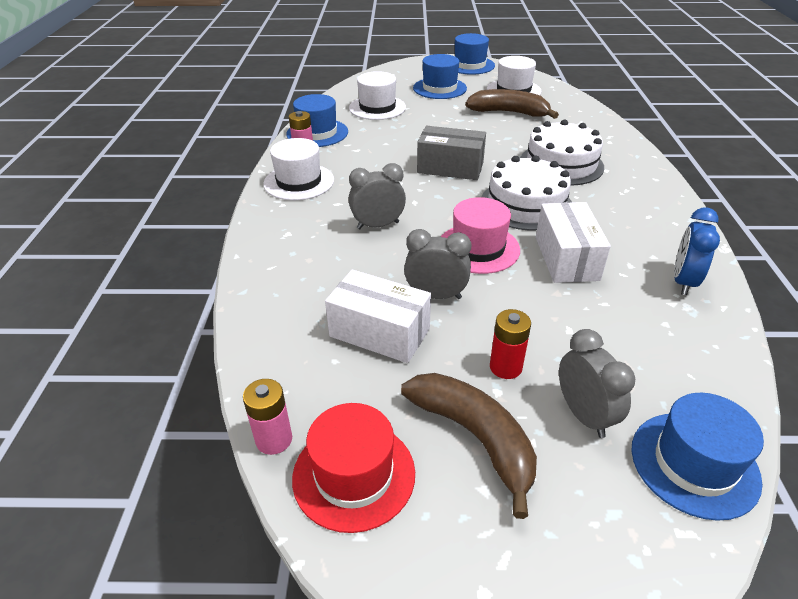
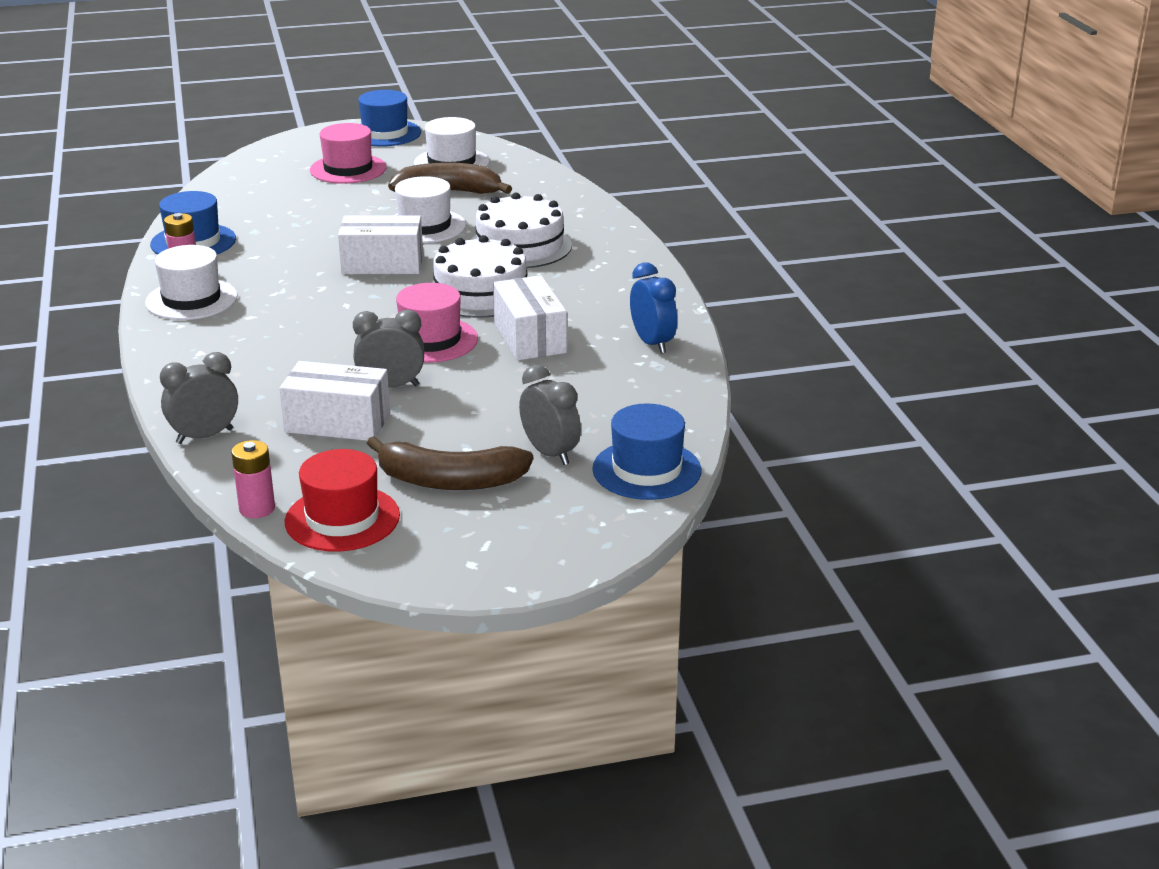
camera: 15 degrees left, 10 degrees down
(377, 108) = (266, 202): white hat -> white hat (424, 226)
(378, 225) = (307, 332): grey clock -> grey clock (204, 436)
(439, 88) = (348, 169): blue hat -> pink hat
(450, 168) = (382, 264): grey box -> white box
(475, 437) = (450, 481): brown banana -> brown banana turned 150 degrees clockwise
(505, 367) = (473, 431): red battery -> none
(683, 281) = (652, 343): blue clock -> blue clock turned 150 degrees clockwise

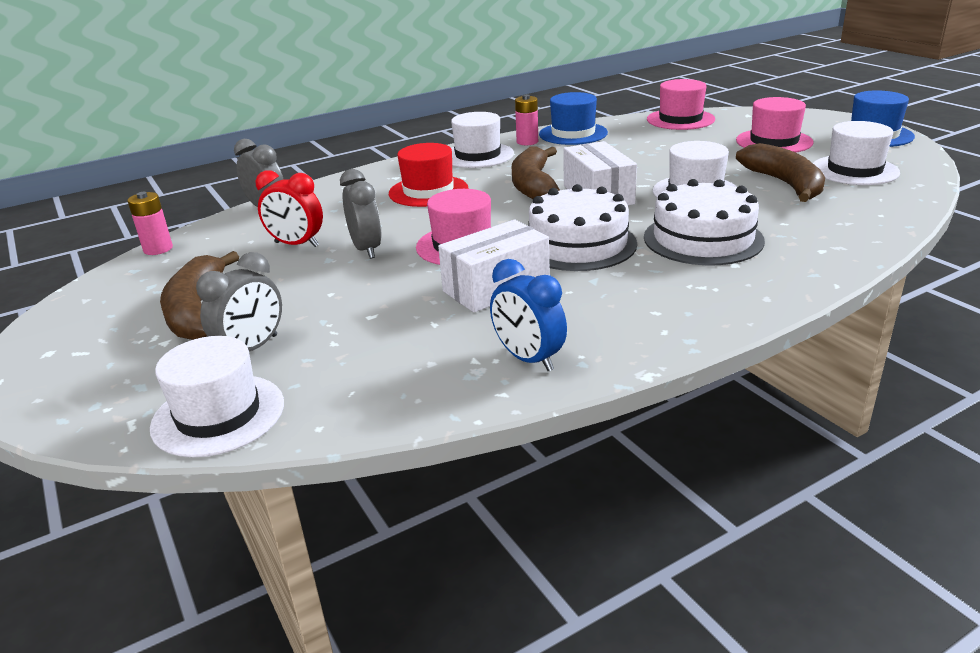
camera: 75 degrees right, 0 degrees up
(228, 187) = (680, 119): none -> pink hat
(322, 287) = (533, 186): none -> brown banana
(337, 422) = (296, 244): white box -> red clock
(342, 519) = (138, 282): red hat -> red hat (428, 191)
(646, 470) = (218, 415): blue hat -> white hat
(652, 343) = (528, 359): blue clock -> blue clock turned 90 degrees clockwise

